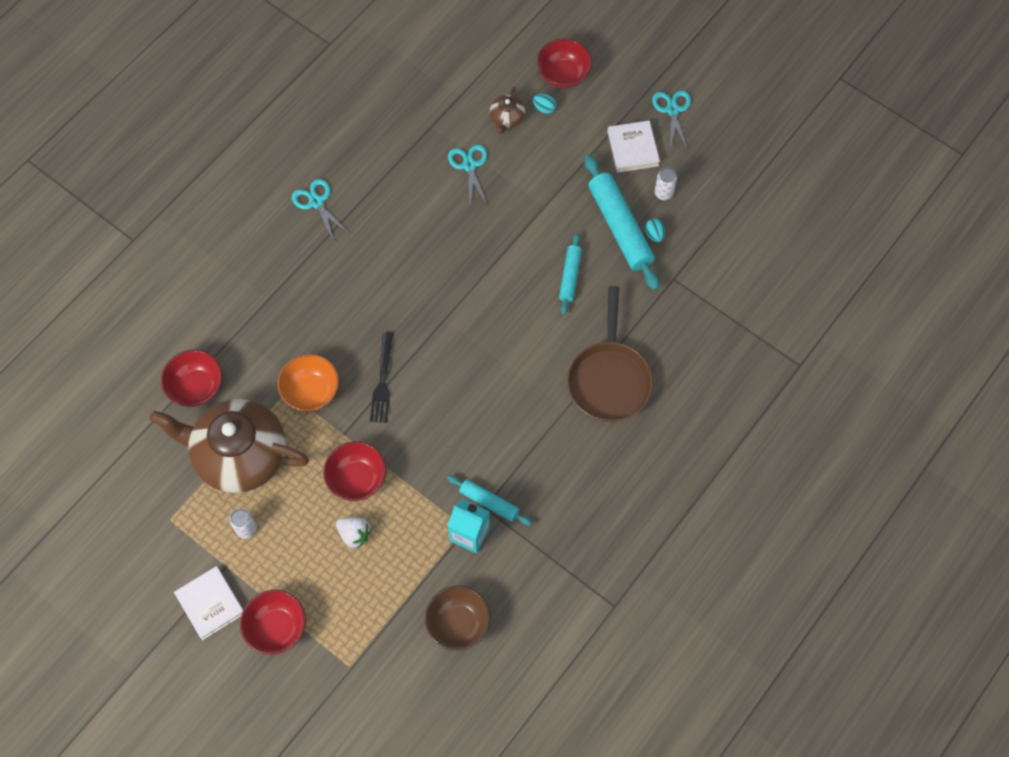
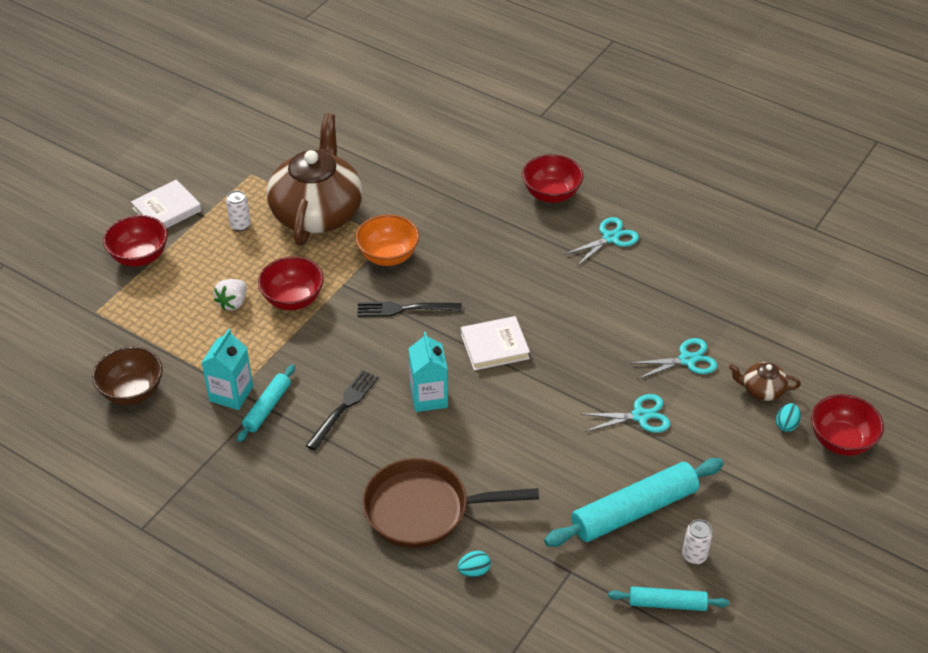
camera: 85 degrees right, 20 degrees down
(197, 387) = (387, 176): red bowl -> red bowl (551, 194)
(490, 367) = (429, 397): none -> turquoise carton
(495, 437) = (343, 407): none -> black fork
(570, 276) = (556, 463): turquoise rolling pin -> turquoise rolling pin (667, 603)
(632, 148) = (753, 519): white book -> white book (494, 346)
(654, 235) = (630, 547): turquoise egg -> turquoise egg (474, 571)
(672, 110) = (825, 561): turquoise scissors -> turquoise scissors (640, 416)

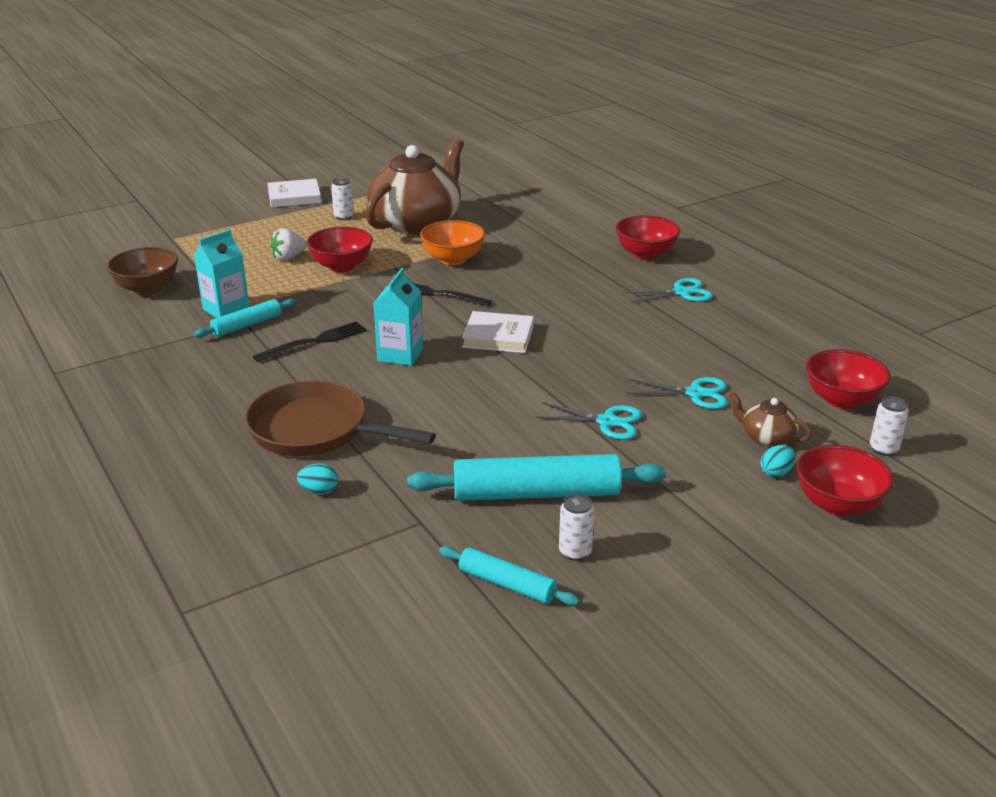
camera: 25 degrees right, 15 degrees down
(139, 257) = (244, 217): red bowl -> red bowl (842, 400)
(846, 372) = (883, 449): none -> white can

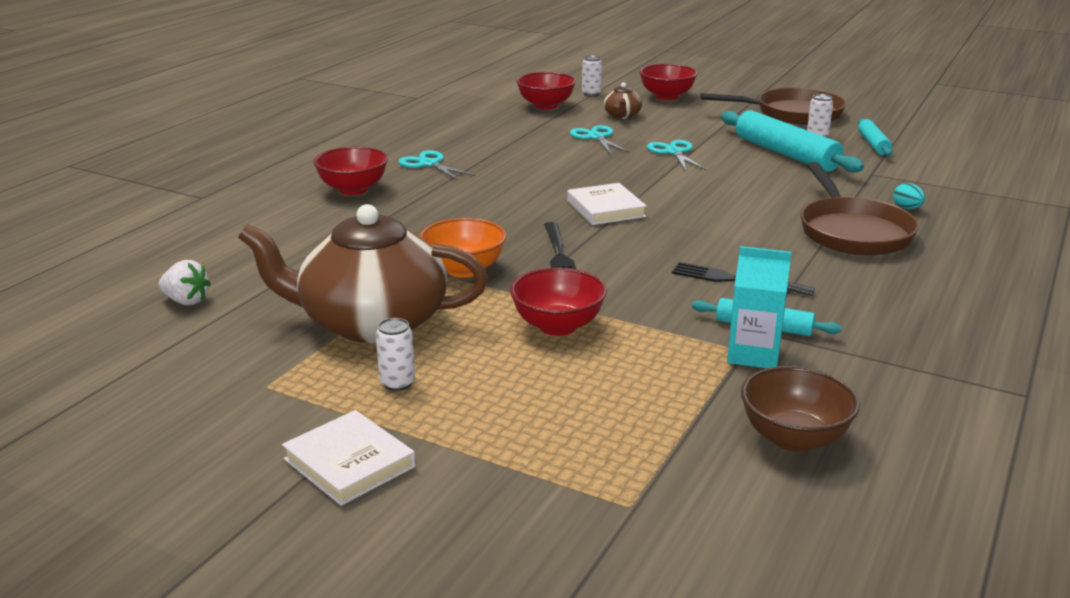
camera: 120 degrees left, 5 degrees down
(289, 257) = (575, 371): white strawberry -> white strawberry (186, 301)
(400, 355) = (696, 236): turquoise carton -> none
(684, 582) = (793, 114): none -> brown pan
(776, 472) = (658, 110): turquoise egg -> none

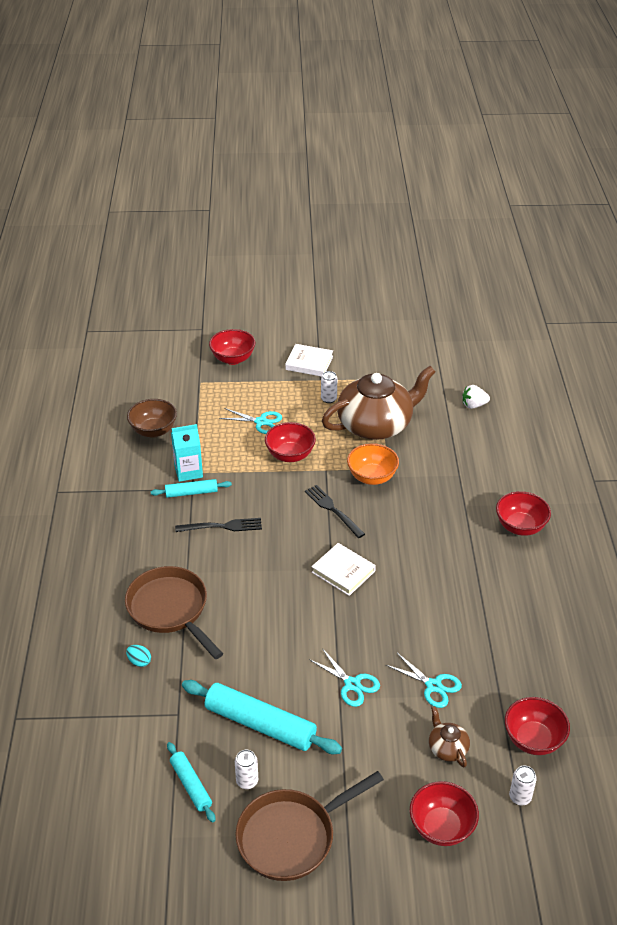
camera: 150 degrees right, 15 degrees up
(429, 164) = (512, 581): turquoise scissors -> turquoise scissors (261, 422)
(508, 538) = (233, 359): none -> red bowl

